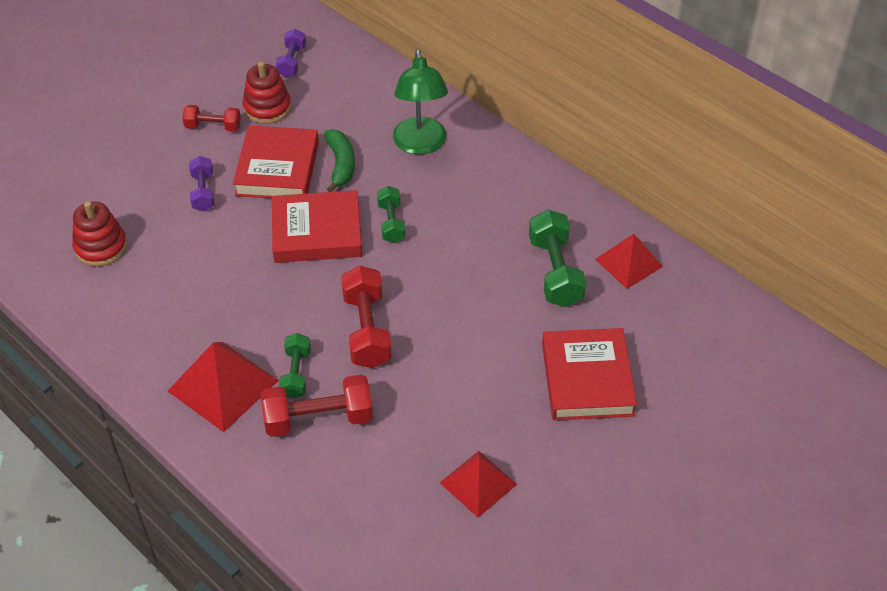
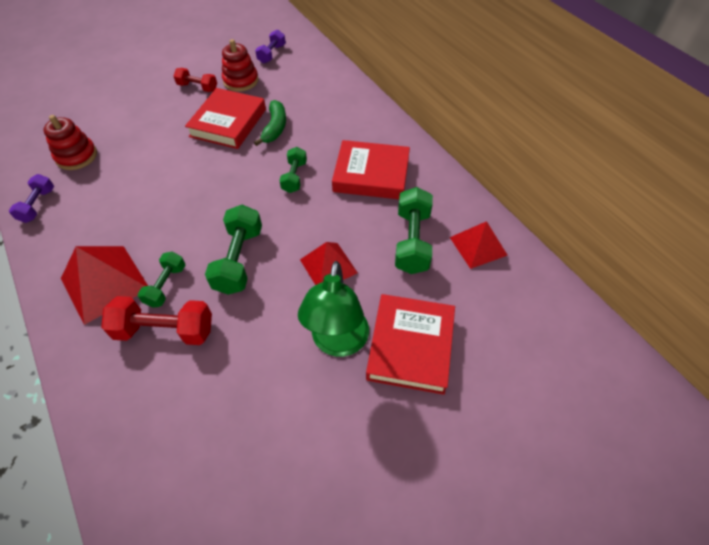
camera: 15 degrees right, 5 degrees up
(203, 192) = (168, 130): purple dumbbell -> purple dumbbell (38, 205)
(317, 232) = (235, 174): red book -> red book (371, 174)
(367, 330) = (239, 260): red dumbbell -> green dumbbell
(420, 145) = (340, 123): green lamp -> green lamp (338, 343)
(478, 483) = (275, 429): red pyramid -> red pyramid (328, 266)

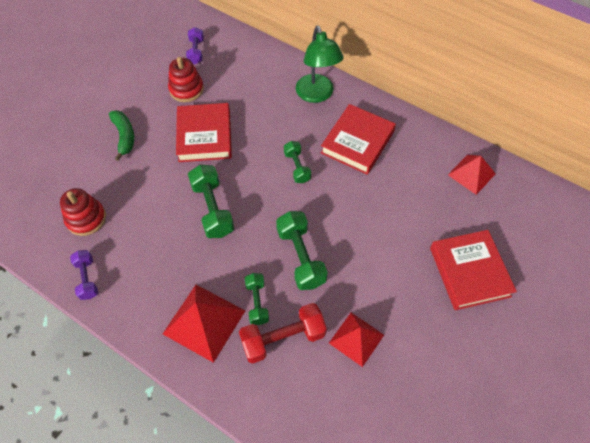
camera: 25 degrees left, 5 degrees up
(197, 87) = (150, 109): red dumbbell -> none
(275, 128) = (249, 126): green banana -> green banana (124, 136)
(328, 266) = (373, 234): red pyramid -> red pyramid (356, 338)
(338, 343) = (418, 291): green lamp -> green lamp (317, 95)
(371, 174) = (357, 142): red book -> red book turned 45 degrees counterclockwise
(412, 241) = (423, 189): green dumbbell -> green dumbbell (212, 209)

